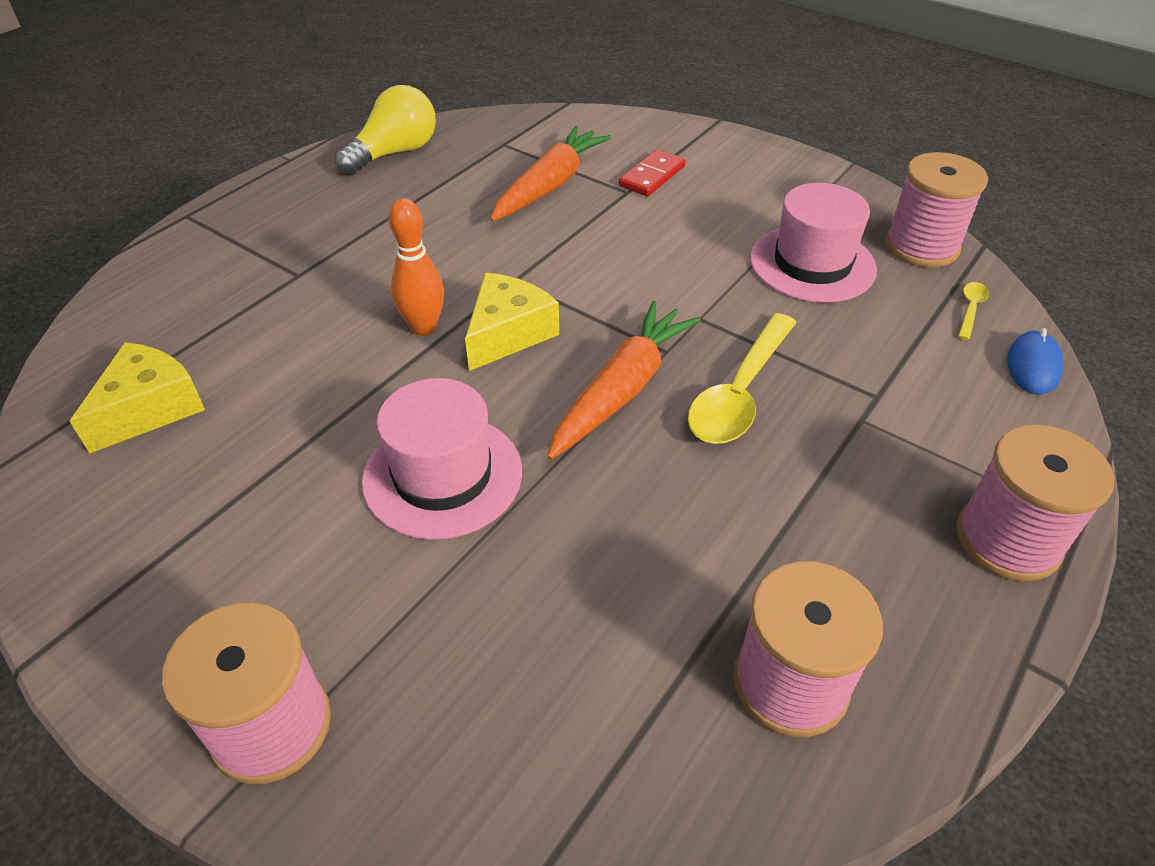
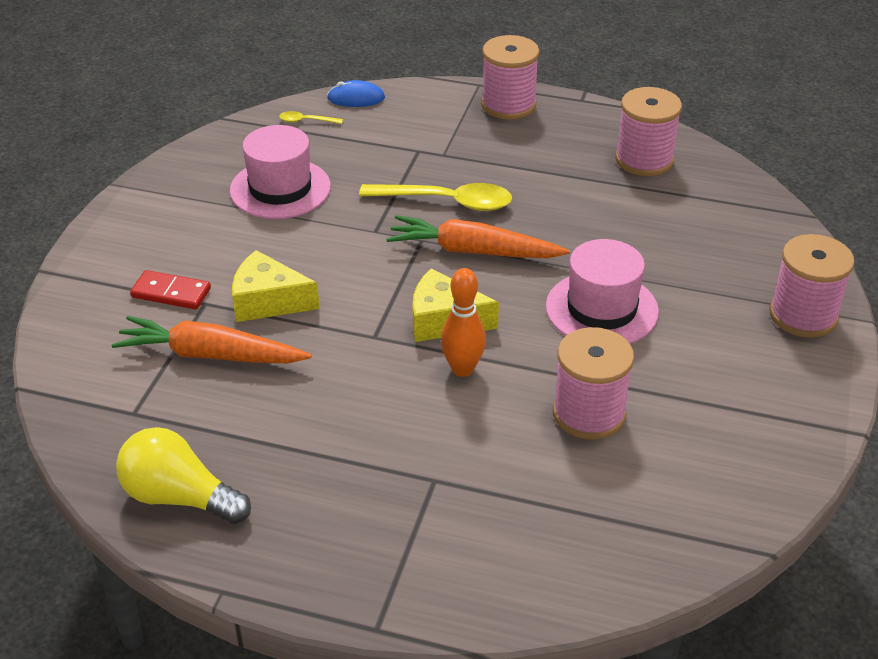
camera: 110 degrees left, 5 degrees down
(150, 408) = (646, 492): yellow cheese -> yellow cheese (268, 301)
(921, 246) = (234, 143): pink spool -> pink spool (589, 413)

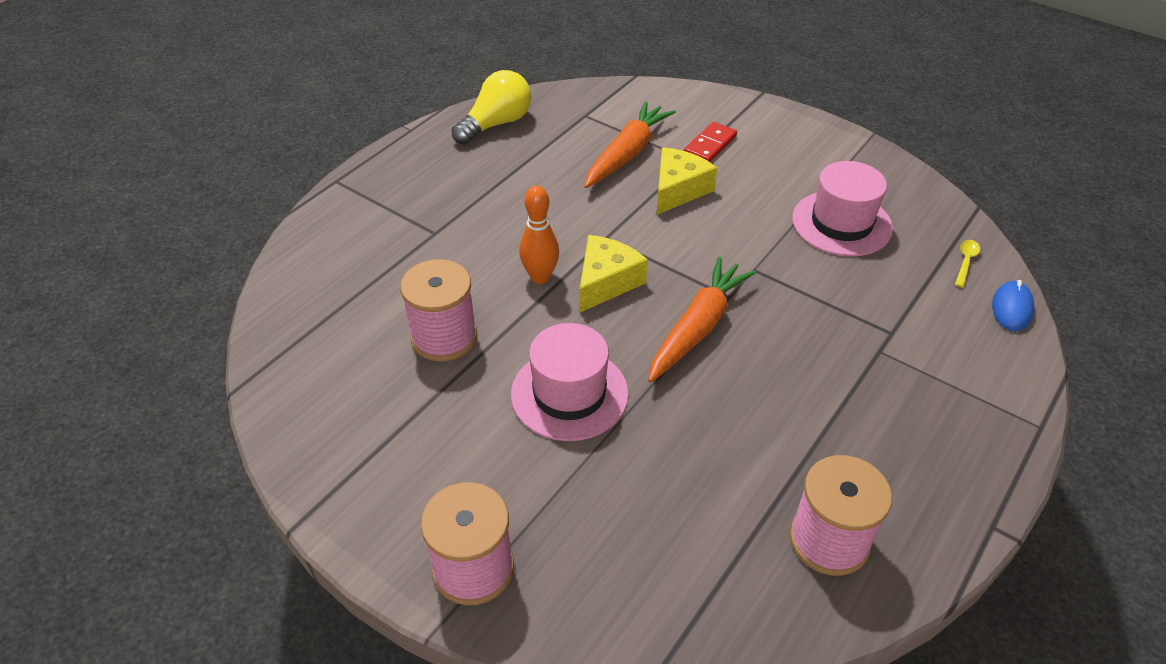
camera: 110 degrees right, 5 degrees up
(446, 202) = (787, 330): yellow spoon -> none
(508, 105) = (985, 441): pink spool -> none

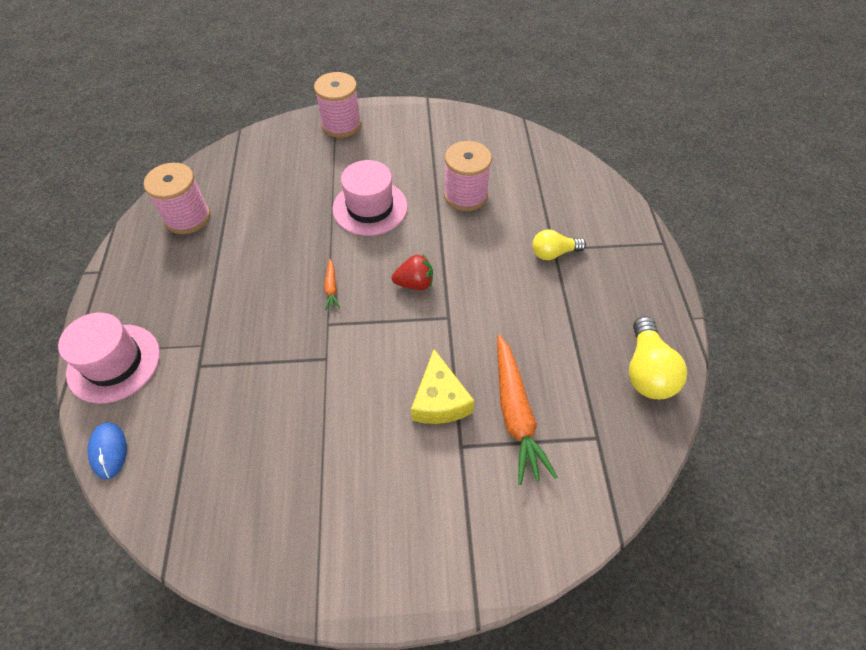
camera: 140 degrees right, 10 degrees up
(441, 229) = (553, 253): none -> yellow light bulb
(540, 277) = (457, 261): orange bowling pin -> none
(606, 282) = (415, 283): yellow cheese -> red strawberry
(697, 327) = (331, 288): orange carrot -> orange carrot, size x0.45
(710, 145) = (460, 480): red domino -> none
(841, 223) = (284, 456): pink hat -> pink hat (114, 363)
(965, 262) = (159, 482): yellow spoon -> none

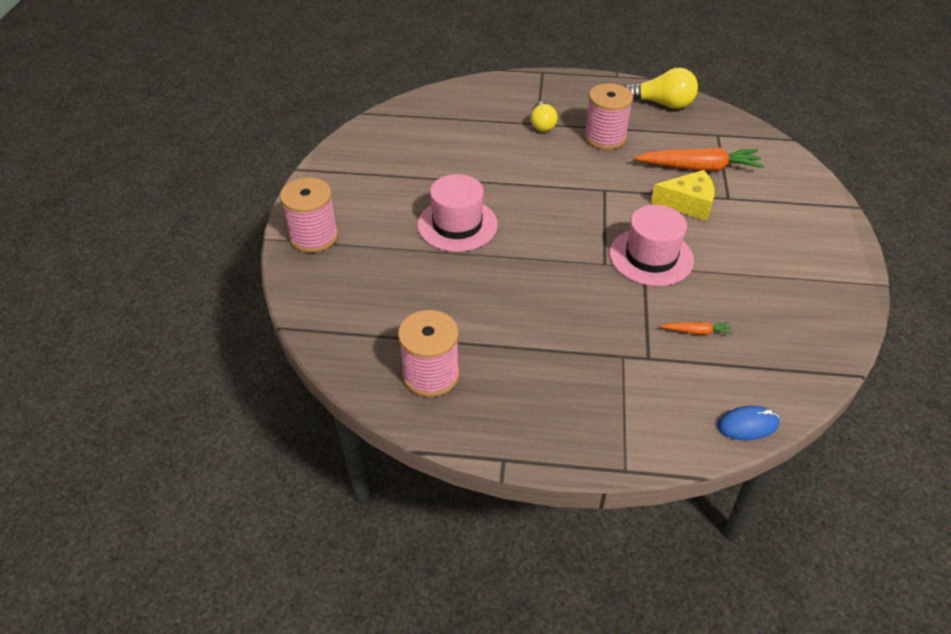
camera: 80 degrees left, 10 degrees down
(114, 363) = (642, 430): pink hat -> pink hat (651, 257)
(331, 288) = (561, 258): orange carrot -> orange carrot (696, 331)
(415, 283) = (563, 205): red strawberry -> none
(465, 195) = (458, 162): pink spool -> pink spool (605, 137)

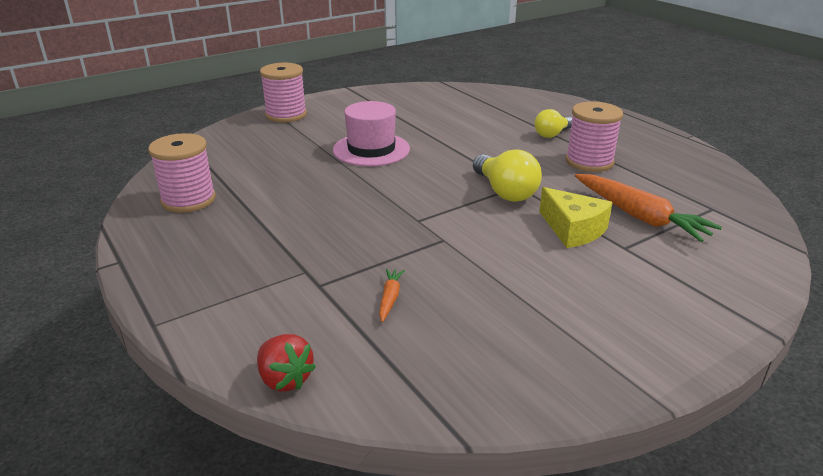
camera: 50 degrees right, 15 degrees down
(651, 257) = (463, 238): pink hat -> none
(662, 104) = (695, 168): yellow light bulb -> yellow light bulb (505, 192)
(696, 331) = (390, 298): orange carrot -> orange carrot turned 135 degrees counterclockwise
(747, 425) = (285, 379): blue mouse -> red strawberry

